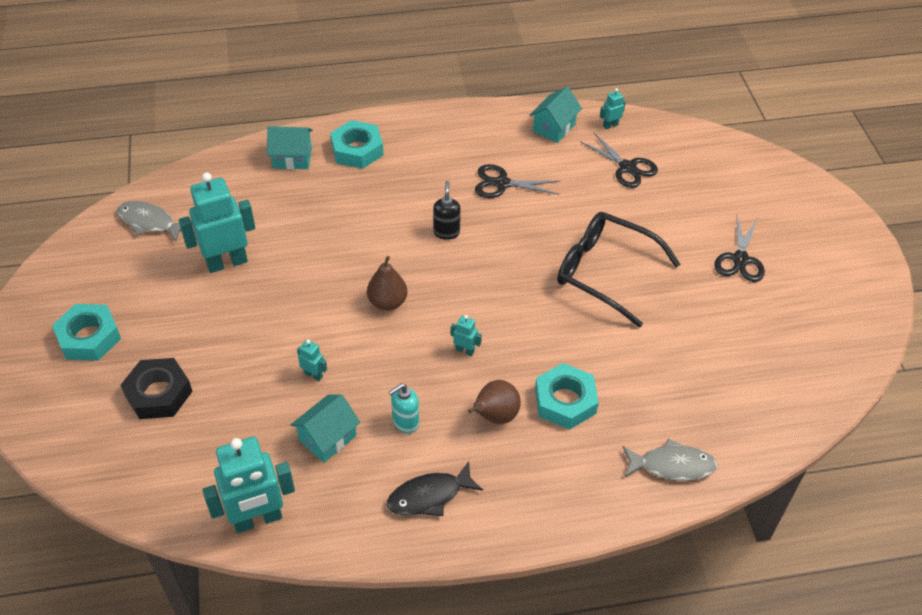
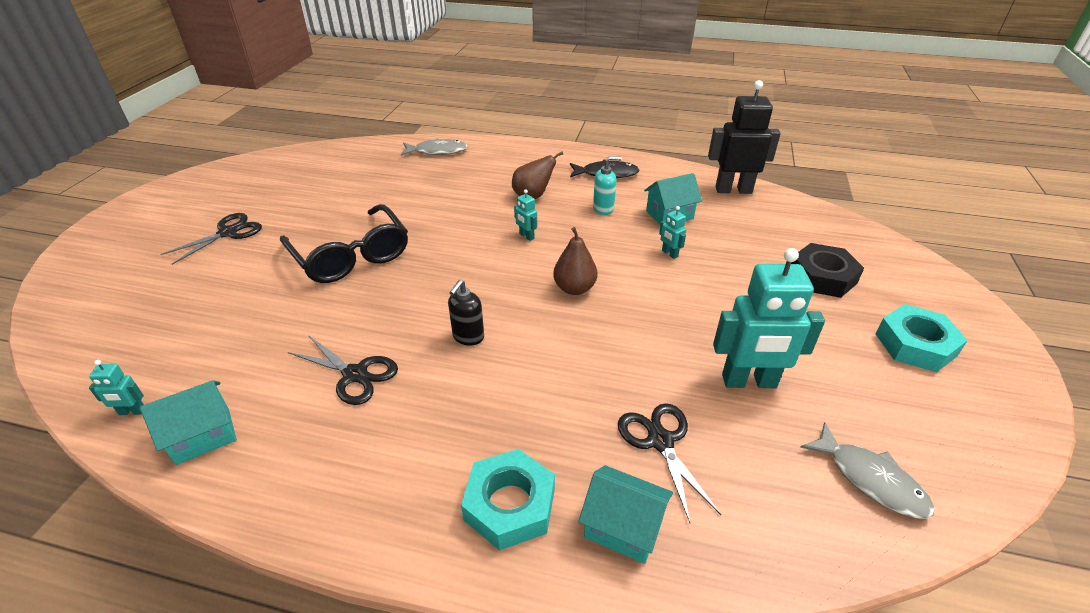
camera: 155 degrees left, 10 degrees down
(258, 519) = (733, 190): turquoise robot -> black robot
(565, 401) = (474, 191): turquoise nut -> none
(627, 167) = (196, 346): black scissors -> black scissors (660, 441)
(672, 465) = (437, 151): grey fish -> grey fish turned 150 degrees clockwise

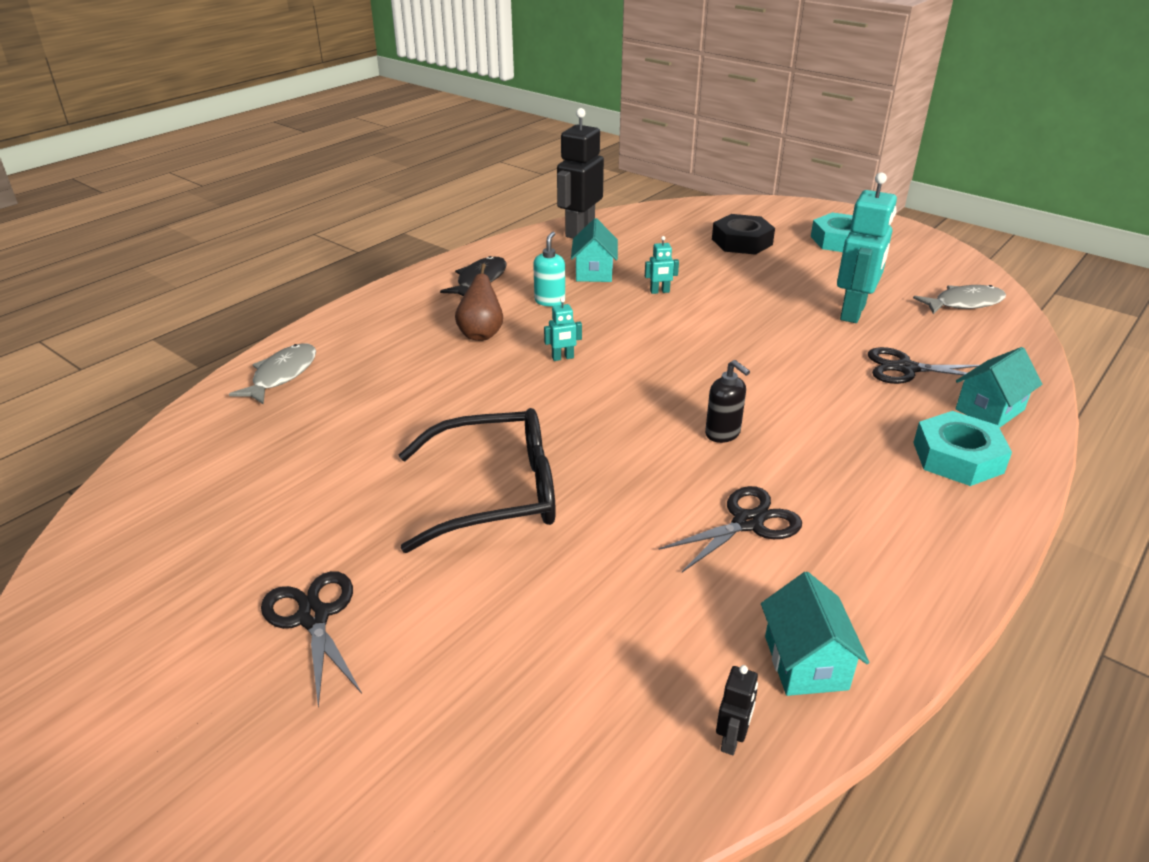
camera: 65 degrees left, 5 degrees down
(132, 412) = (732, 739): turquoise robot -> black robot
(574, 288) = (681, 354): brown pear -> none

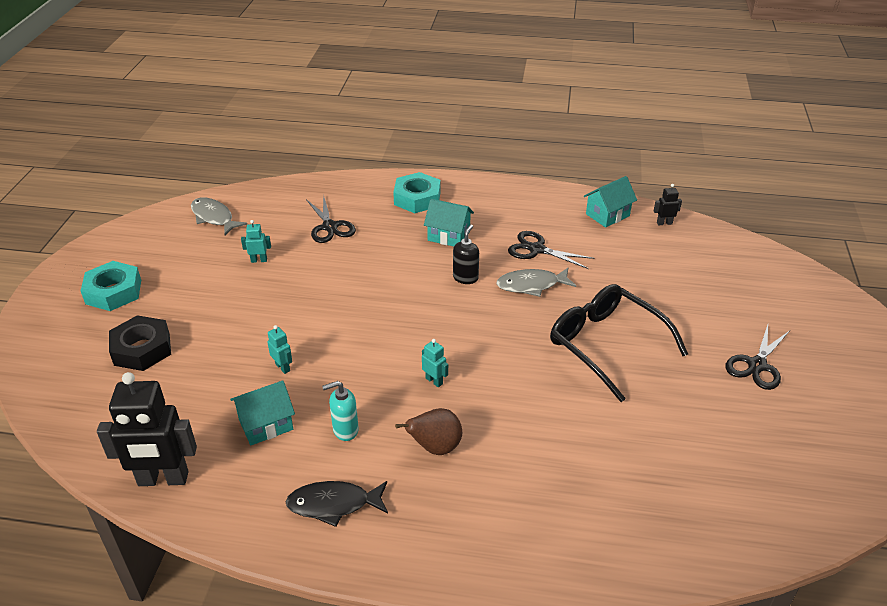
camera: 120 degrees left, 5 degrees up
(282, 375) = (603, 547): grey fish -> grey fish (531, 285)
(853, 312) = (259, 260): turquoise robot -> turquoise robot, size x0.43
(989, 409) = (358, 194): turquoise house -> turquoise house (448, 236)

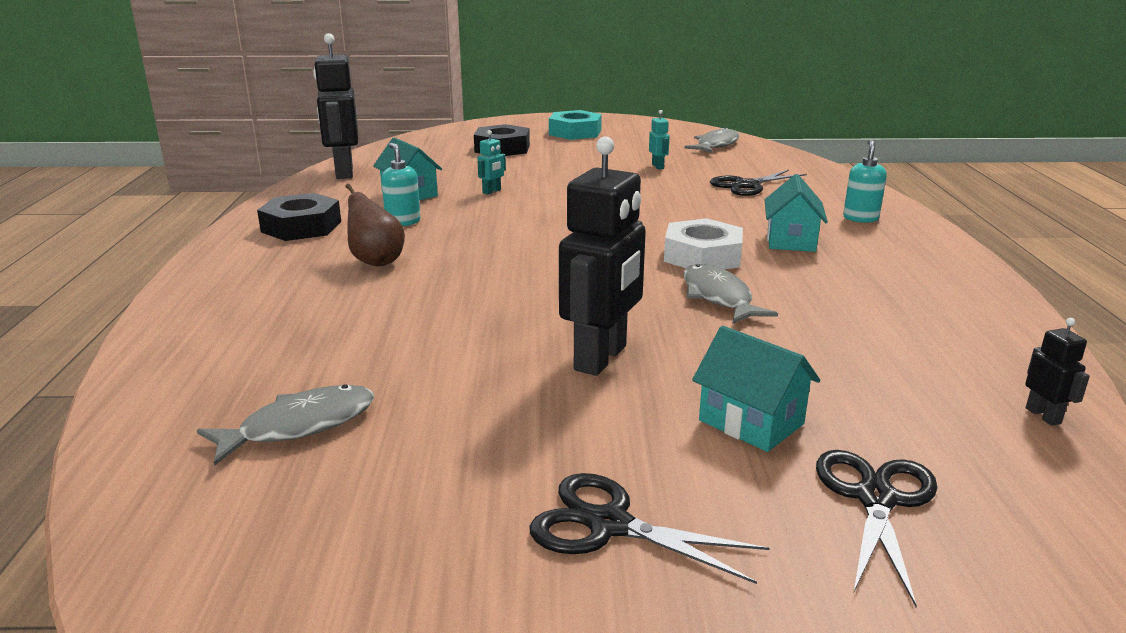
camera: 80 degrees right, 15 degrees down
(333, 504) = (301, 227): black fish -> black nut
(417, 198) = (860, 218): turquoise nut -> turquoise soap dispenser
(434, 381) = (487, 253): turquoise robot -> none
(465, 278) = (702, 256): black soap dispenser -> white nut
(537, 249) = (816, 297): black scissors -> black scissors (876, 499)
(607, 215) = (994, 353): turquoise house -> turquoise house (751, 422)
(607, 345) = (601, 358): black glasses -> black robot
(684, 478) = (300, 426): none -> grey fish

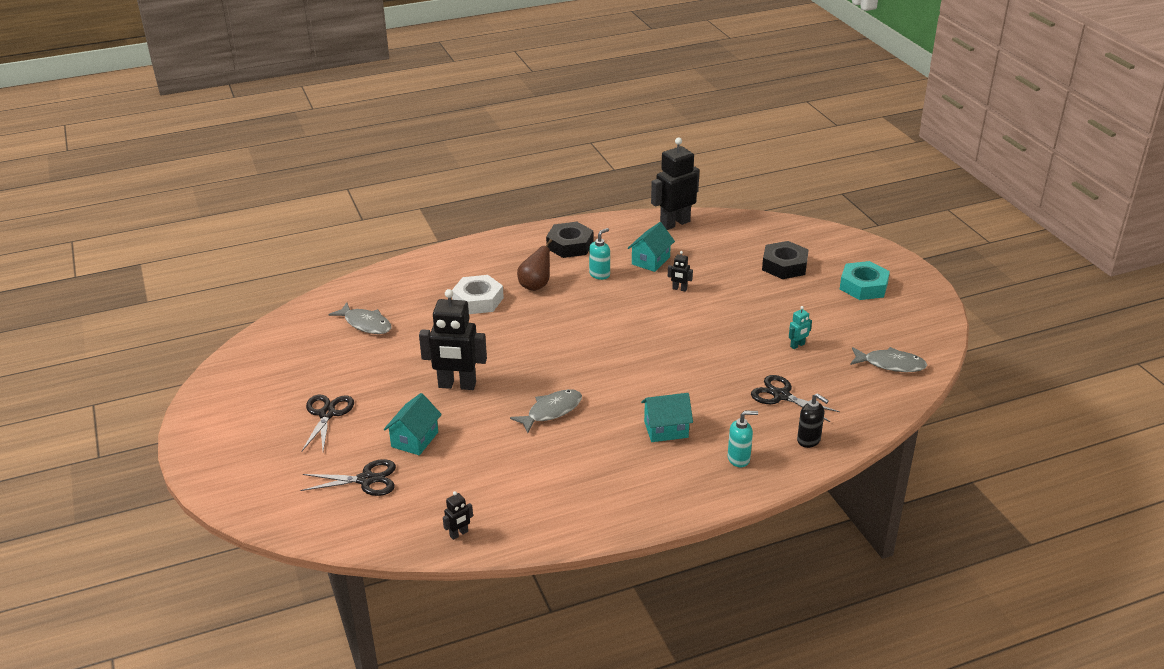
camera: 70 degrees right, 10 degrees up
(492, 191) = (679, 289): turquoise robot -> black robot
(702, 256) = (613, 396): white nut -> white nut (478, 300)
(833, 188) = (809, 440): none -> black soap dispenser

